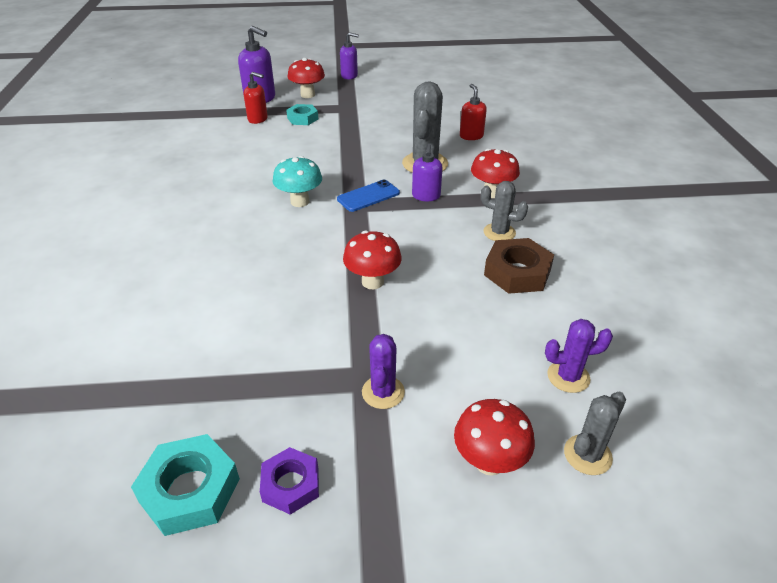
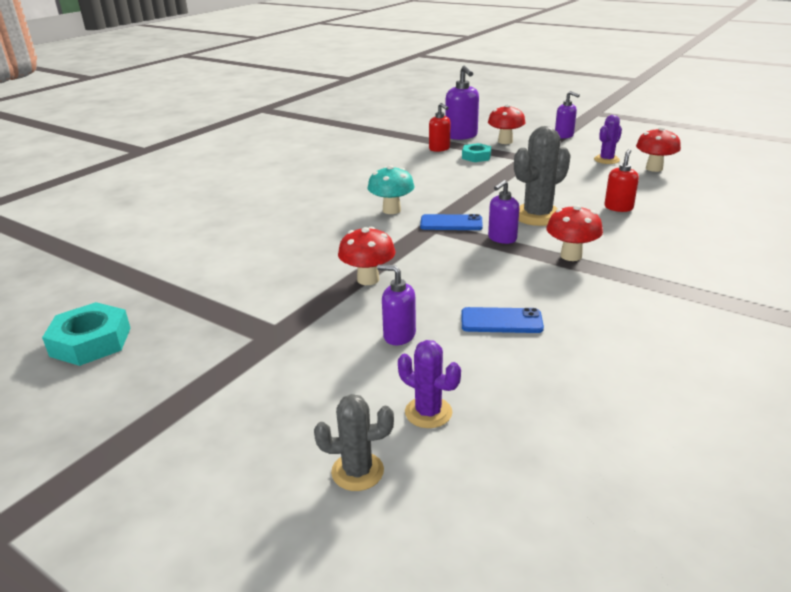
camera: 40 degrees right, 10 degrees down
(291, 484) = (141, 369): purple nut -> none
(383, 392) = (270, 349): purple cactus -> purple cactus (606, 160)
(465, 323) = (399, 335): none -> purple soap dispenser
(489, 462) = (276, 430): red mushroom -> red mushroom (654, 168)
(499, 232) = (530, 286): grey cactus -> none
(517, 272) = (501, 321): brown nut -> blue phone

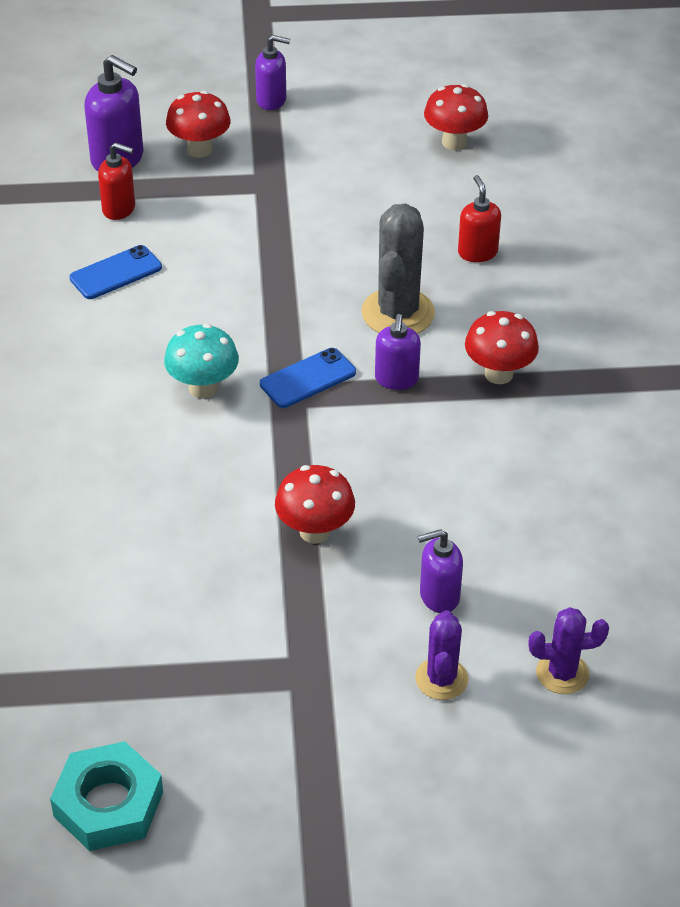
camera: 40 degrees left, 15 degrees up
(357, 471) = (567, 769): grey cactus -> none
(476, 156) = (195, 208): turquoise nut -> none
(501, 321) = (518, 518): blue phone -> blue phone (116, 273)
(606, 160) = (379, 144): purple cactus -> purple cactus (441, 679)

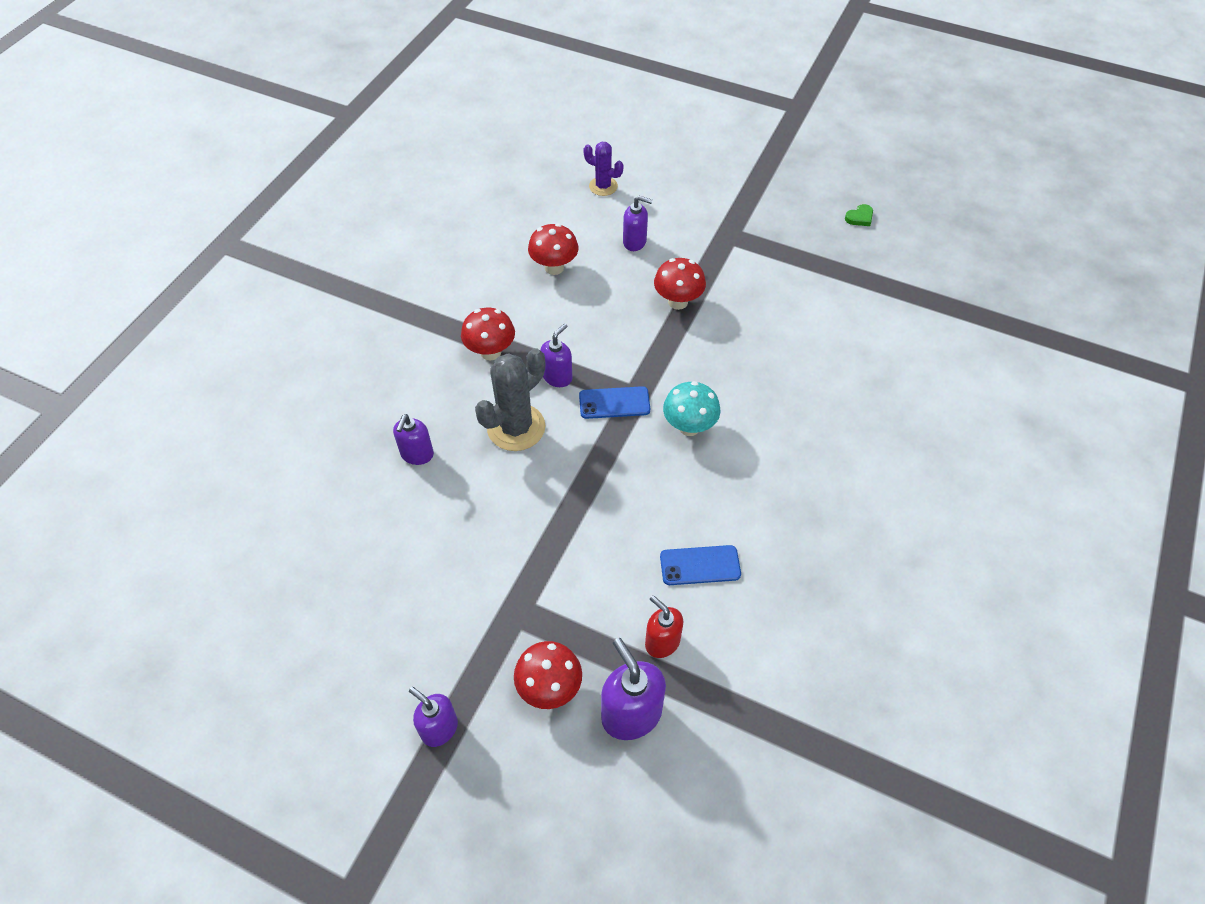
camera: 150 degrees left, 10 degrees up
(108, 804) = (859, 217): turquoise nut -> green heart
(441, 679) = (663, 206): purple cactus -> none
(454, 142) = (330, 581): red mushroom -> red mushroom (554, 267)
(477, 252) = (417, 454): red soap dispenser -> purple soap dispenser

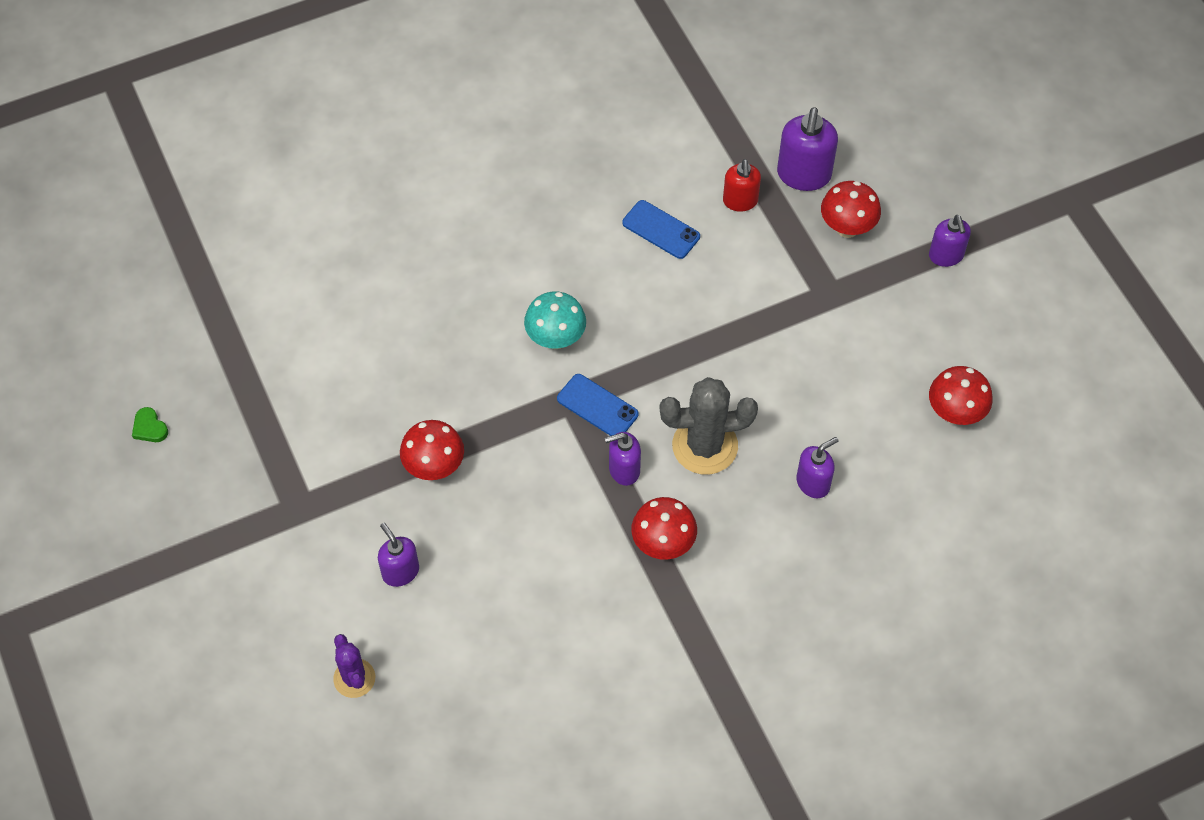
camera: 140 degrees left, 5 degrees up
(554, 267) = (513, 602): red mushroom -> red mushroom (955, 413)
(859, 217) = (149, 427): green heart -> green heart turned 135 degrees counterclockwise

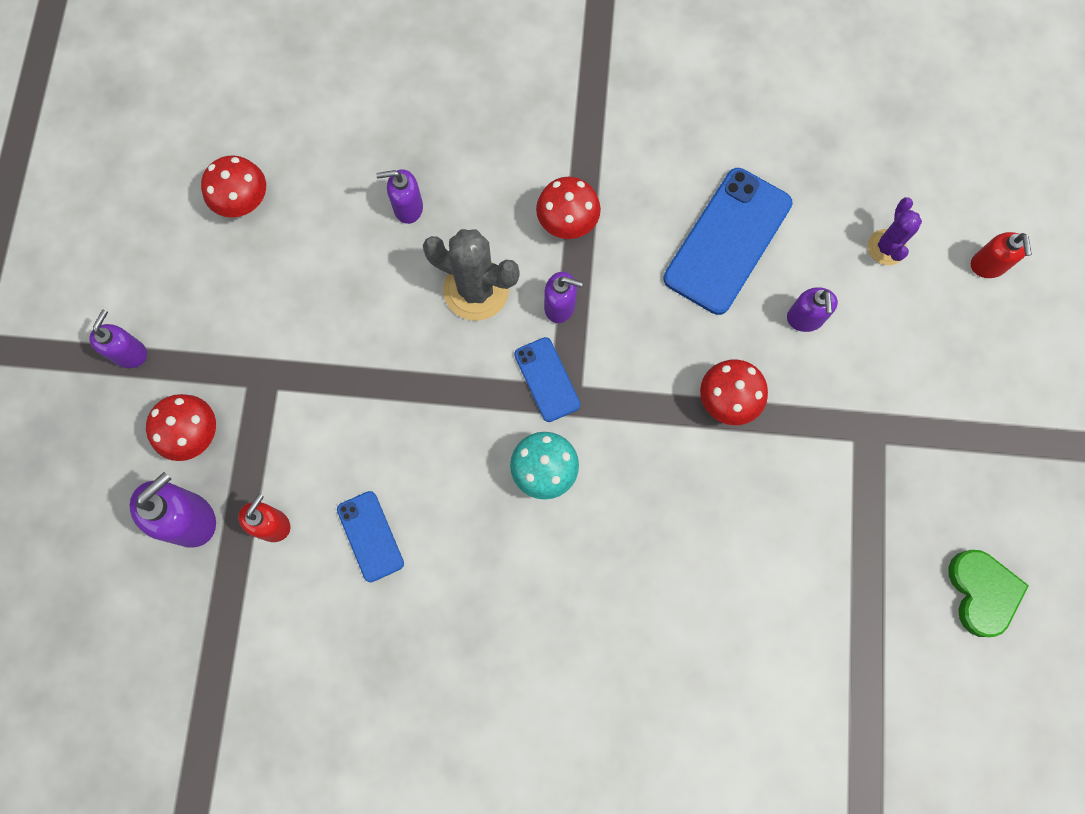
camera: 150 degrees left, 15 degrees up
(149, 427) = (982, 592): green heart -> green heart, size x1.93
(248, 712) = (988, 265): none -> red soap dispenser
(508, 605) = (727, 241): none -> blue phone

